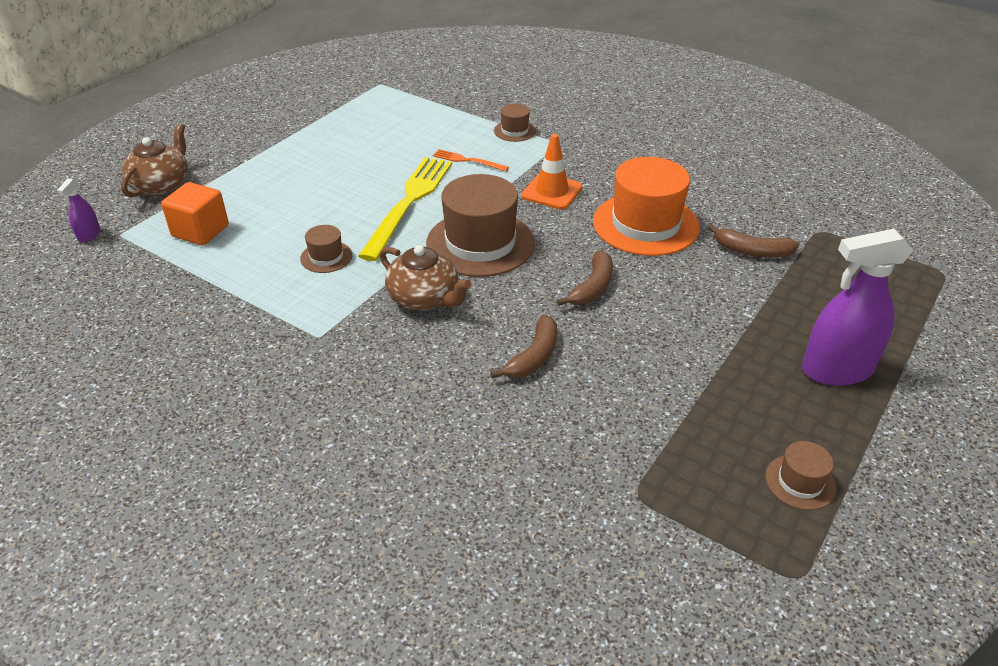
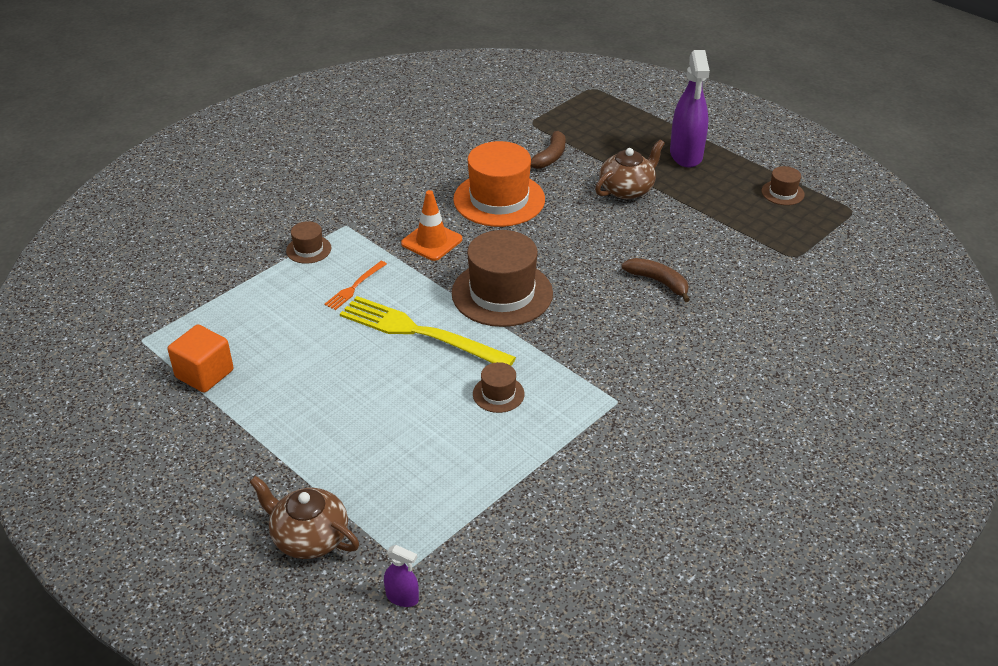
camera: 80 degrees left, 0 degrees up
(200, 231) = (424, 493): orange cube -> orange cube (204, 374)
(424, 298) = (576, 333): brown teapot -> brown teapot (627, 189)
(592, 287) = (579, 240): brown banana -> none

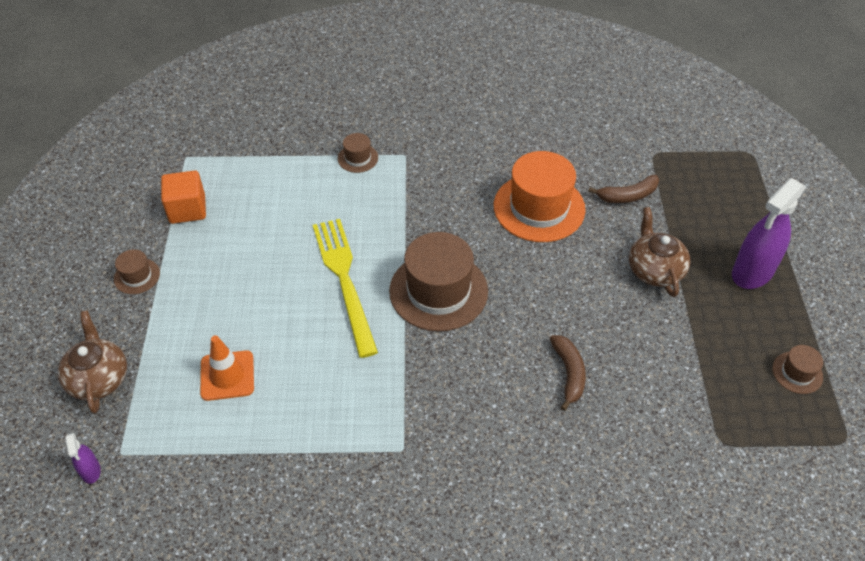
camera: 45 degrees right, 10 degrees up
(355, 287) = (349, 210): orange fork -> none
(431, 241) = (445, 210): orange traffic cone -> orange traffic cone (227, 375)
(498, 394) = (331, 372): brown hat -> brown hat (137, 276)
(627, 189) = (655, 269): brown teapot -> brown teapot turned 105 degrees counterclockwise

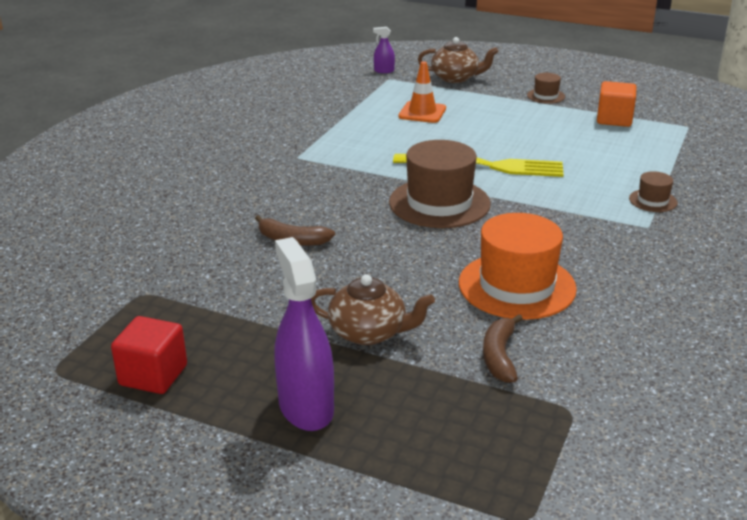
camera: 115 degrees right, 20 degrees down
(797, 373) = (153, 375): brown hat -> red cube

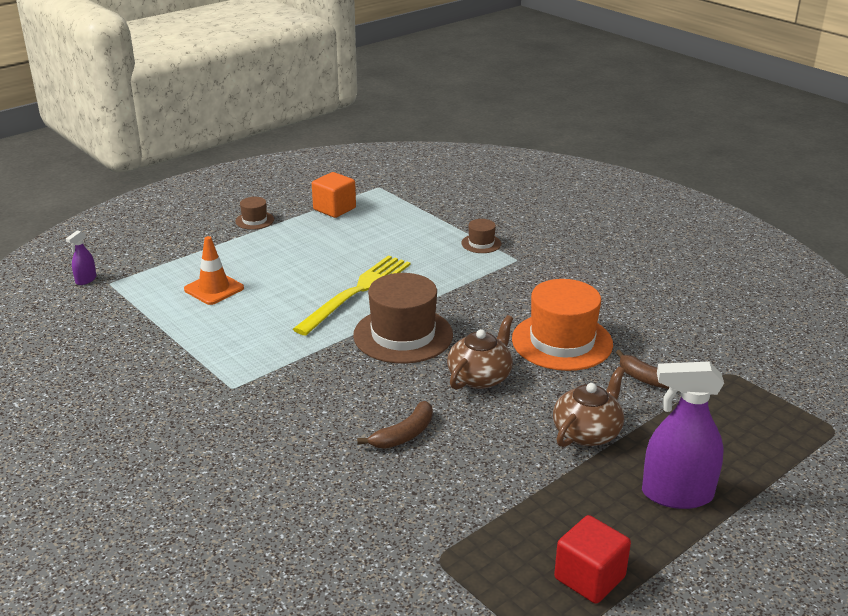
camera: 65 degrees left, 0 degrees up
(456, 78) = (158, 248): brown teapot -> brown teapot (480, 377)

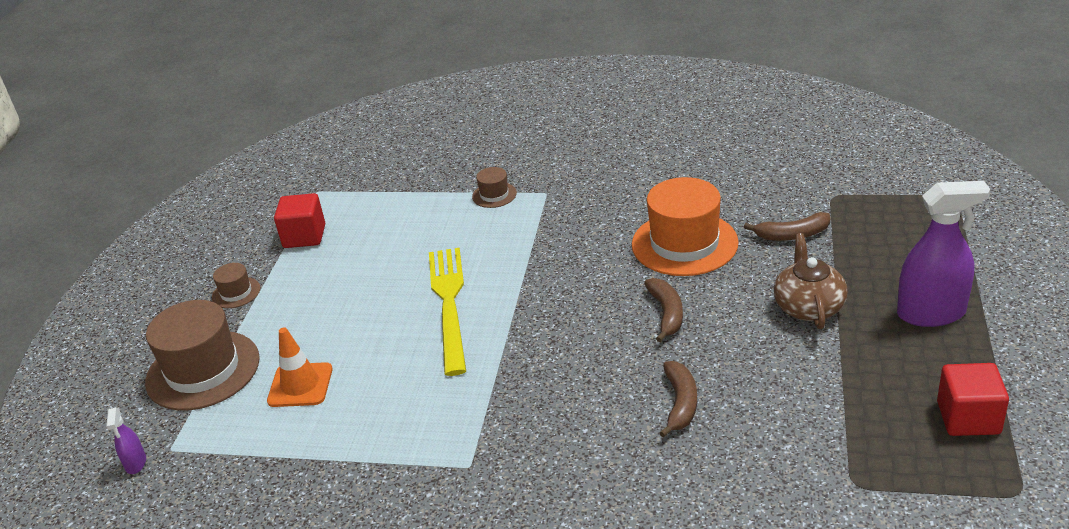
camera: 35 degrees left, 5 degrees up
(334, 209) = (304, 236): orange cube -> red cube
(403, 335) = (550, 318): brown hat -> brown hat (203, 370)
(480, 377) = (666, 313): brown teapot -> brown banana
(677, 494) = (931, 313): purple spray bottle -> purple spray bottle turned 150 degrees counterclockwise

